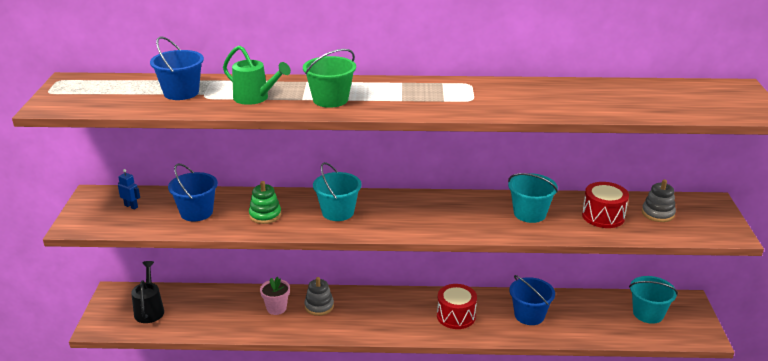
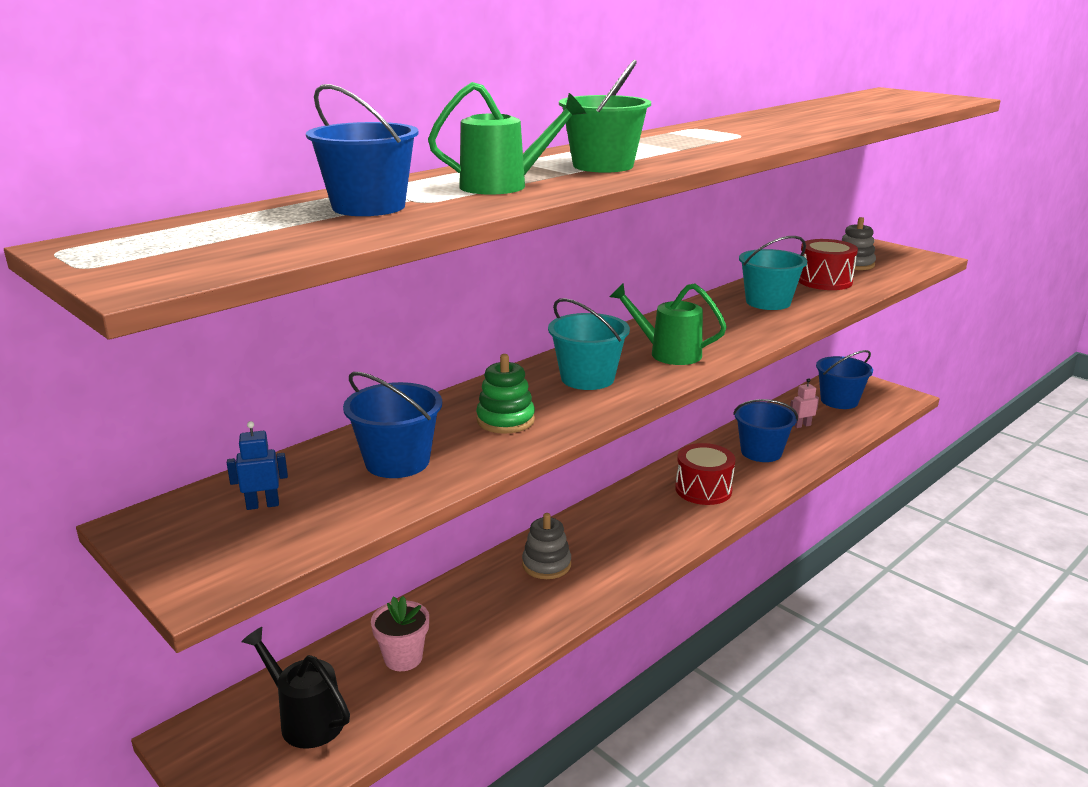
camera: 45 degrees left, 5 degrees down
(276, 308) = (498, 599): pink flower pot -> pink flower pot (403, 658)
(402, 217) = (667, 353): none -> green watering can
(588, 314) = (802, 425): none -> pink robot
(648, 313) = (839, 401): turquoise bucket -> blue bucket

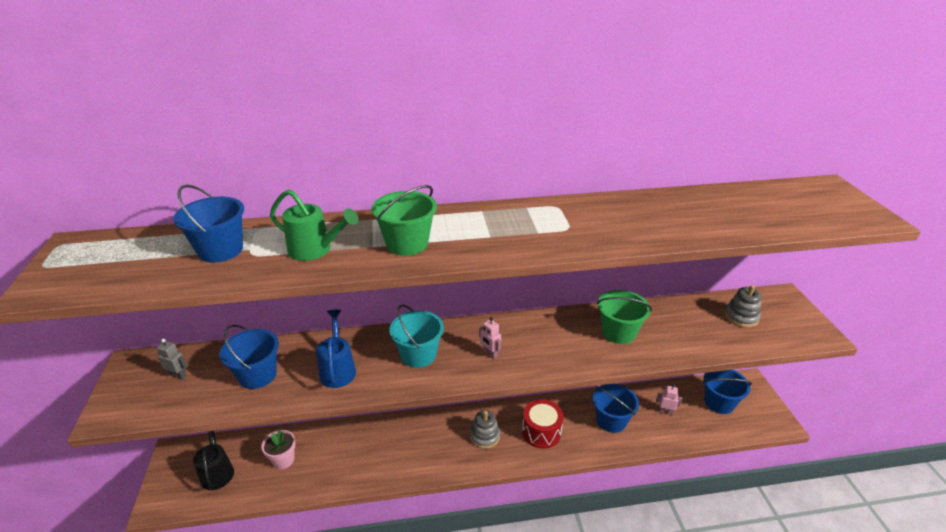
camera: 35 degrees right, 10 degrees up
(263, 505) = (178, 375): blue robot -> grey robot
(505, 420) = (338, 369): green stacking toy -> blue watering can
(546, 564) = (401, 439): grey stacking toy -> grey stacking toy (484, 436)
(667, 353) = (490, 353): green watering can -> pink robot
(768, 302) = (618, 332): turquoise bucket -> green bucket
(824, 281) = (691, 326): red drum -> none

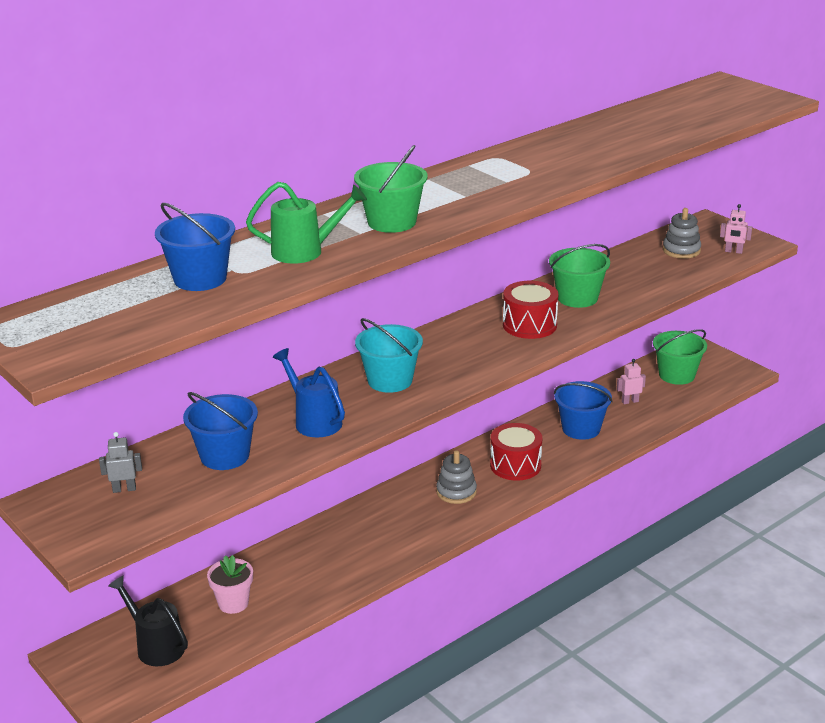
camera: 30 degrees left, 5 degrees down
(490, 353) = (465, 355): pink robot -> pink robot (733, 251)
(560, 344) = (529, 325): none -> red drum
(719, 402) = (676, 375): blue bucket -> green bucket

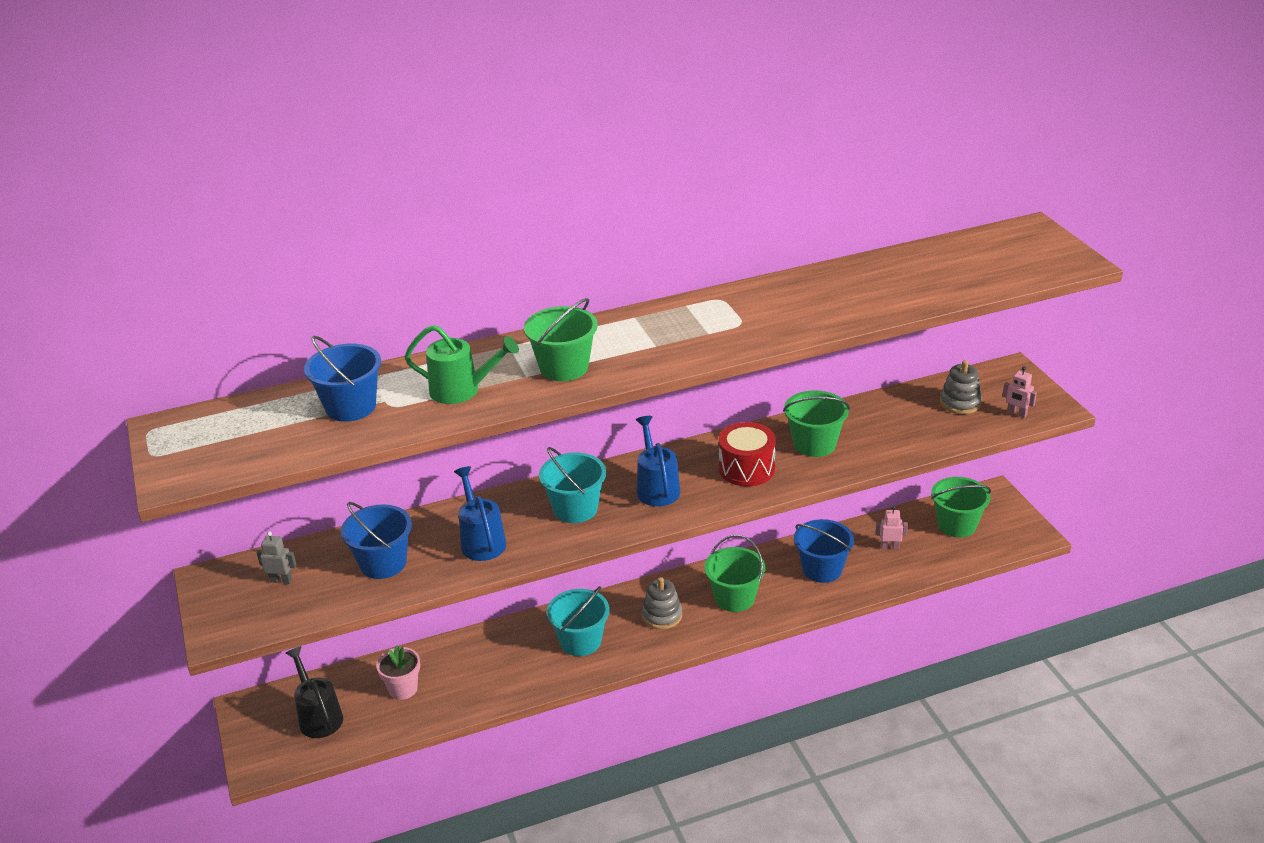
camera: 20 degrees right, 5 degrees up
(390, 527) = (580, 641): none -> turquoise bucket
(456, 352) = (656, 487): none -> blue watering can
(515, 465) = (734, 598): red drum -> green bucket

